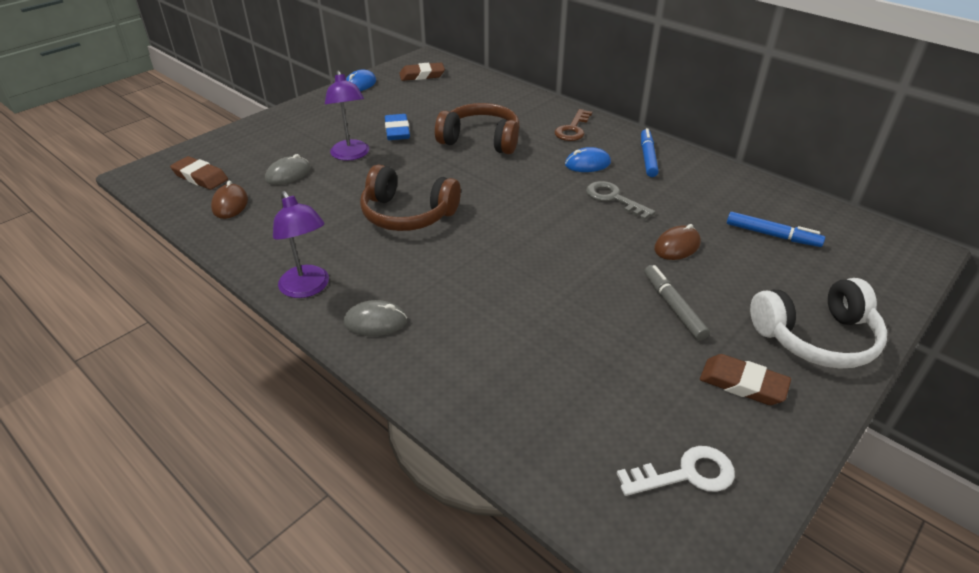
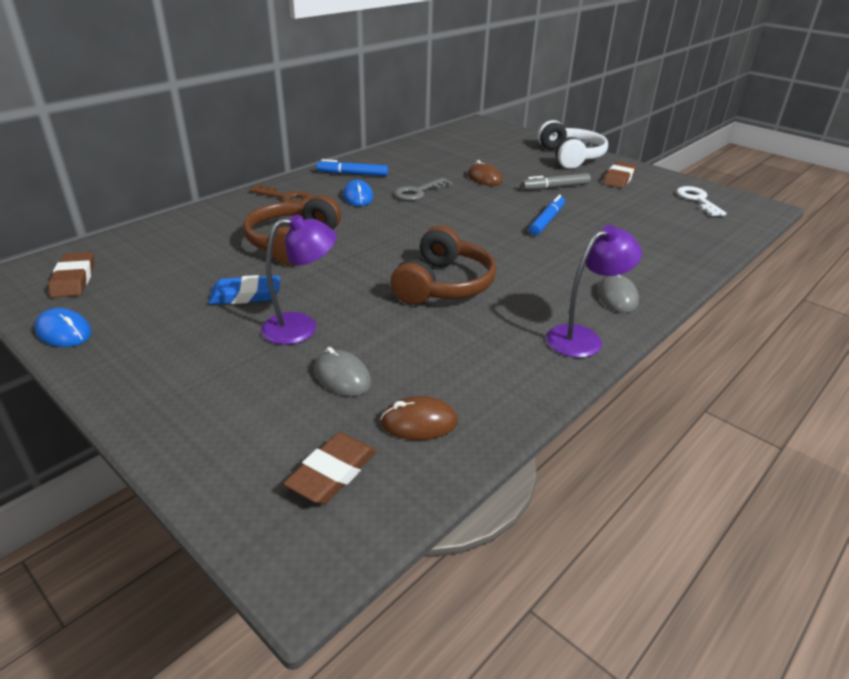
camera: 90 degrees left, 5 degrees down
(772, 235) = (467, 151): blue marker -> blue marker (547, 220)

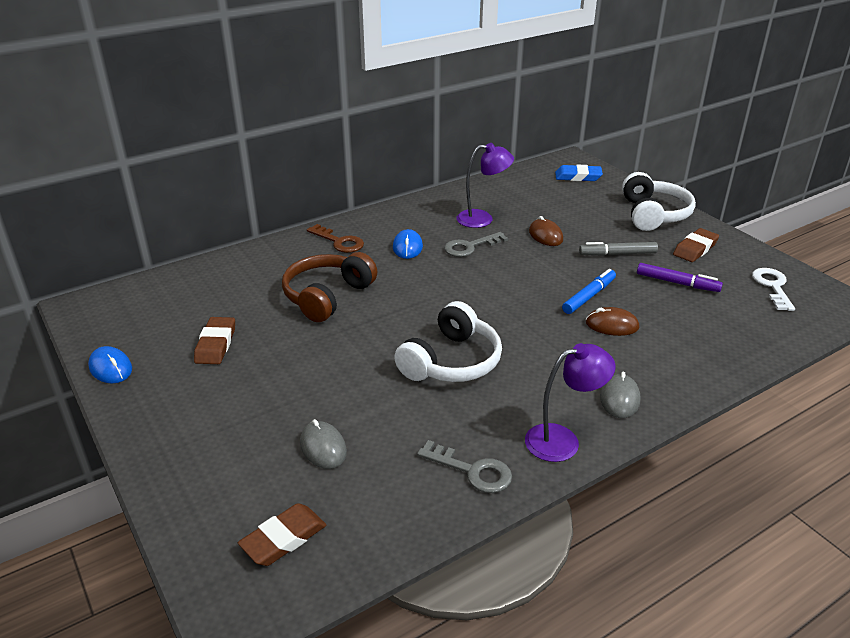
camera: 15 degrees right, 0 degrees up
(74, 279) = (130, 314): brown eraser -> brown eraser (216, 344)
(245, 295) = (268, 350): blue eraser -> blue eraser (578, 177)
(301, 327) = (305, 391): purple lamp -> purple lamp (482, 219)
(352, 174) = (412, 218): blue marker -> none
(419, 422) = (373, 504): brown mouse -> brown mouse (612, 325)
(443, 285) = (451, 361): brown headphones -> white headphones
(508, 376) = (472, 471): none -> grey key
(618, 204) = (677, 283): none -> purple marker

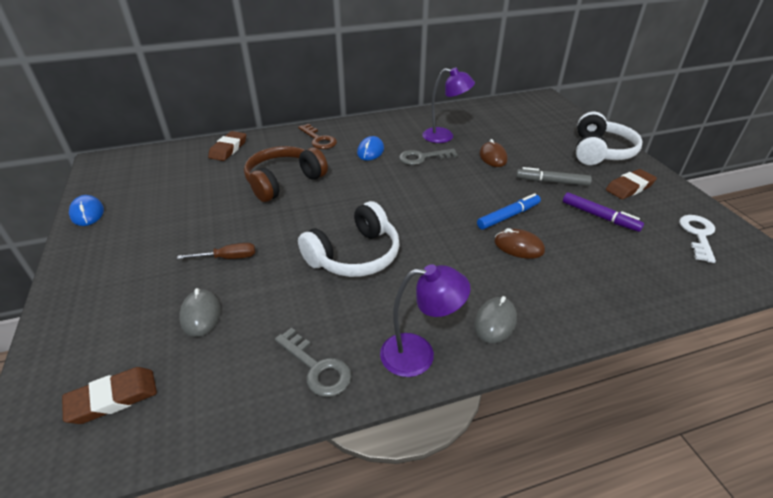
camera: 15 degrees right, 5 degrees up
(216, 344) = (175, 207): brown eraser -> brown eraser (228, 149)
(315, 387) = (228, 258): none -> brown screwdriver
(578, 177) = (544, 112): blue eraser -> none

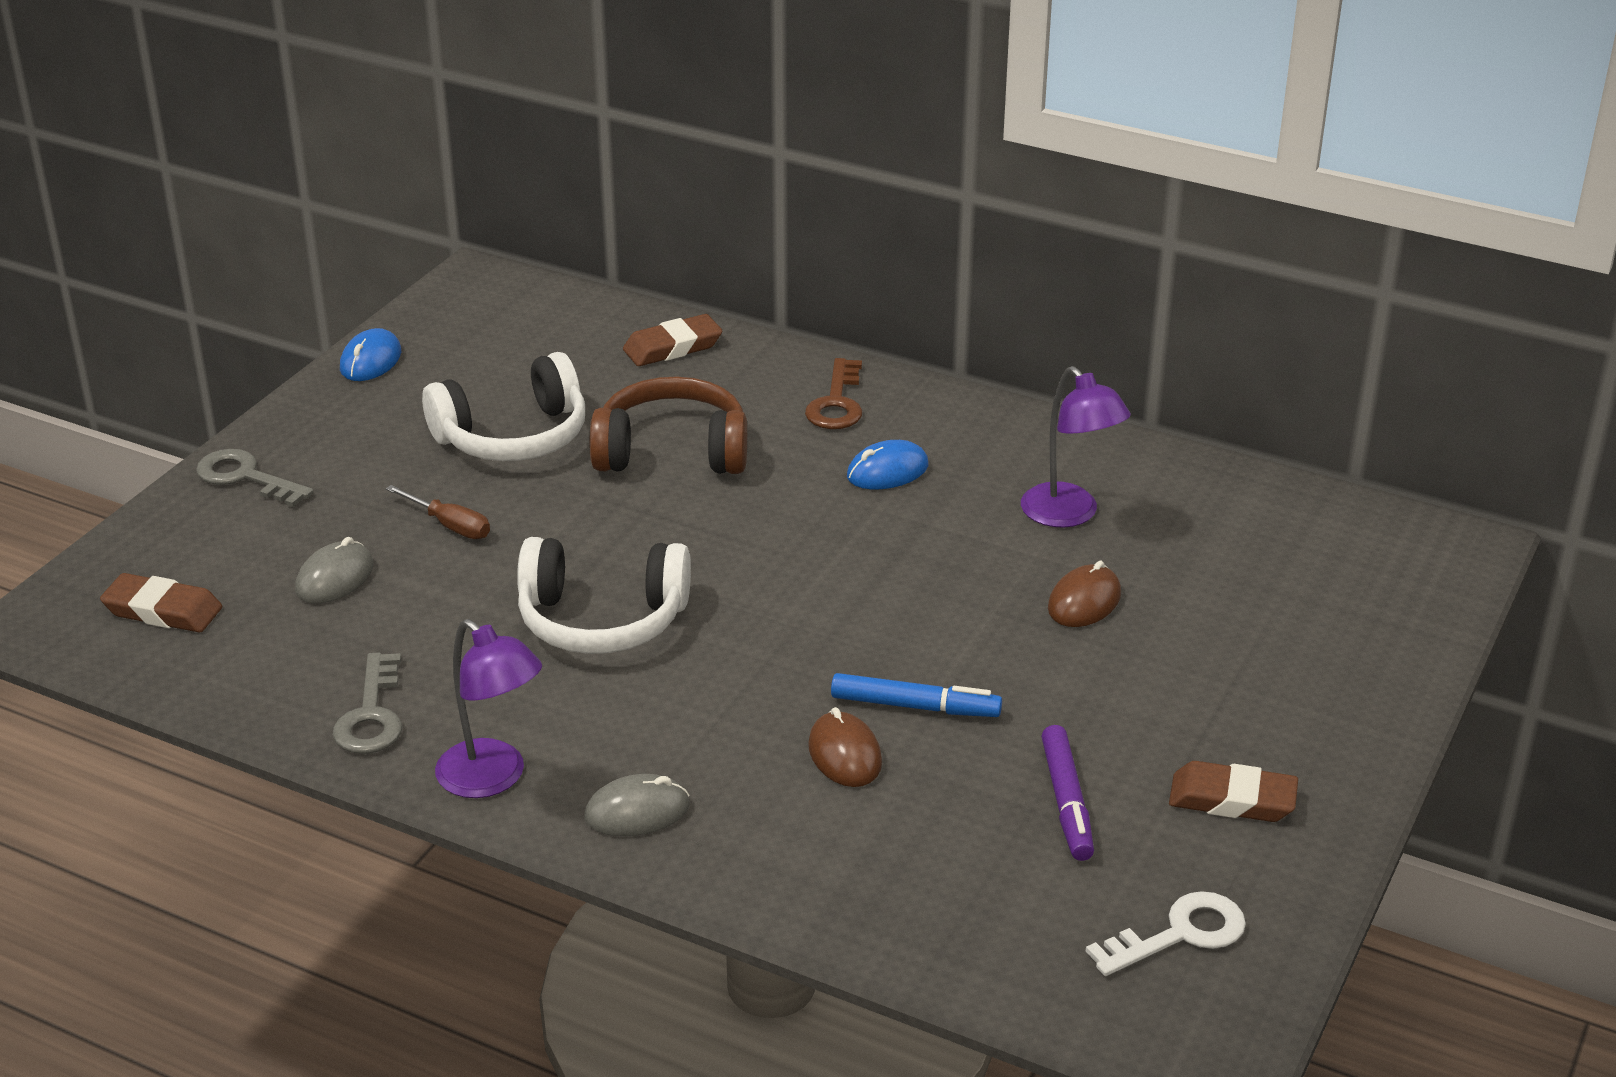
camera: 45 degrees right, 5 degrees down
(422, 158) = (955, 532): grey key -> grey key (245, 477)
(552, 182) = (1103, 704): grey marker -> none
(600, 151) = (1325, 713): white headphones -> white headphones (513, 437)

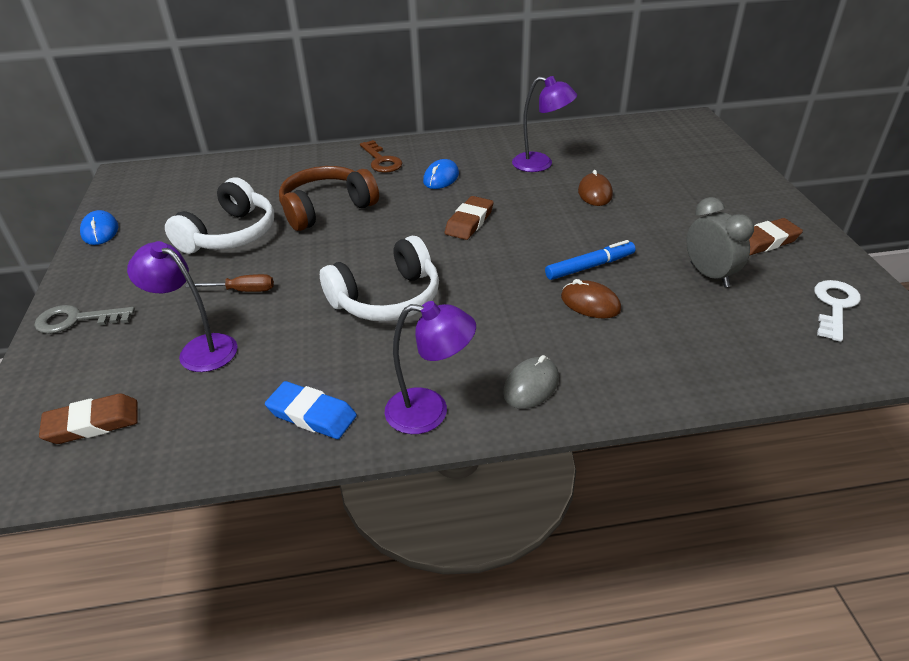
camera: 35 degrees left, 5 degrees up
(335, 578) = (199, 349): grey mouse -> purple lamp
(372, 715) = (312, 415): grey key -> blue eraser
(672, 347) = (271, 167): brown eraser -> brown eraser (469, 222)
(1066, 802) = (709, 275): purple marker -> grey clock

